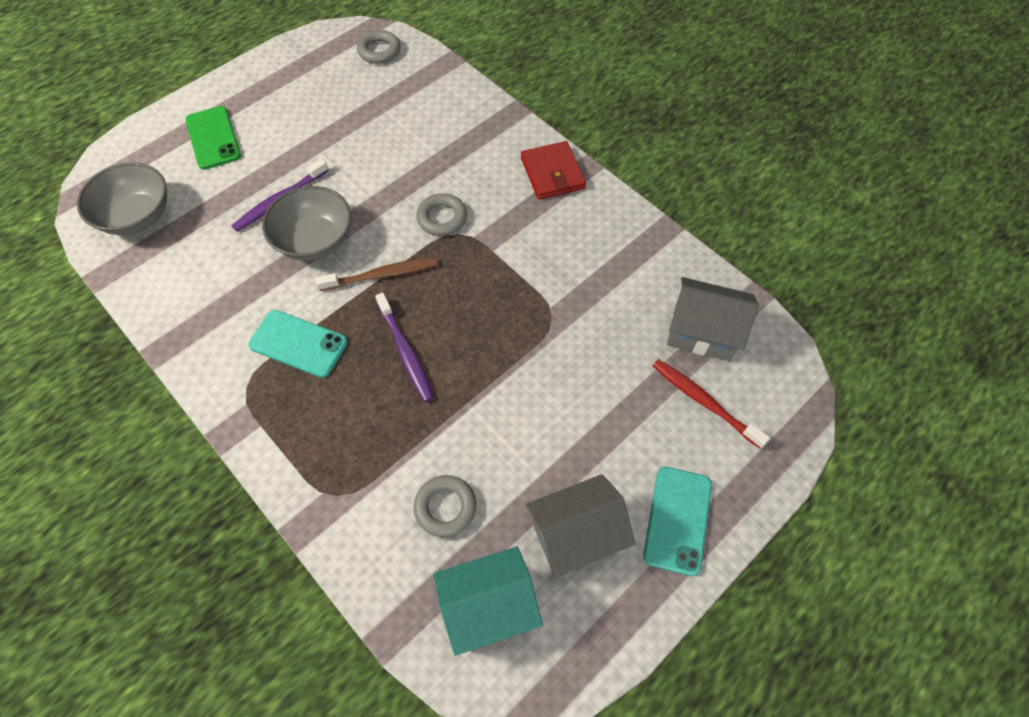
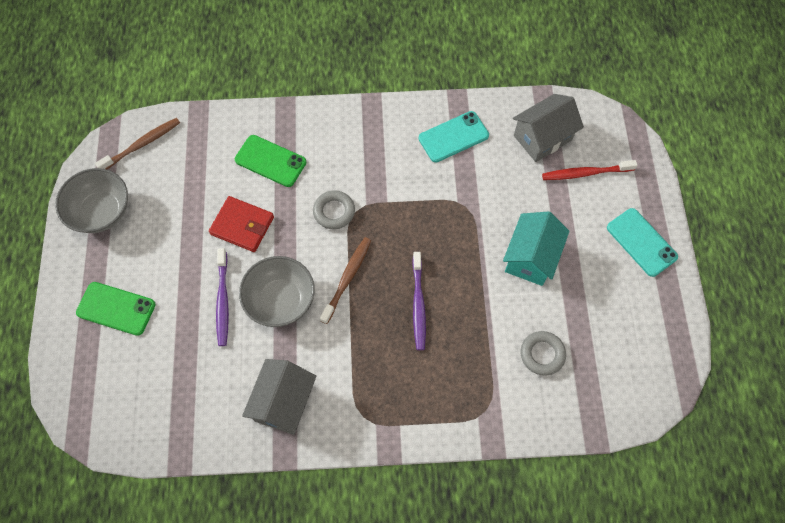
camera: 50 degrees left, 5 degrees up
(137, 216) = (145, 405): grey bowl -> grey bowl (101, 211)
(298, 344) = (357, 364): turquoise phone -> turquoise phone (453, 137)
(379, 51) = (141, 145): grey ring -> brown toothbrush
(405, 351) = (418, 304): purple toothbrush -> purple toothbrush turned 75 degrees clockwise
(448, 139) = (270, 161): none -> green phone
(488, 606) = (617, 373): turquoise house -> turquoise house (531, 257)
(552, 173) = (358, 124): red wallet -> red wallet (242, 226)
(576, 534) = (611, 298): grey house -> grey house (284, 402)

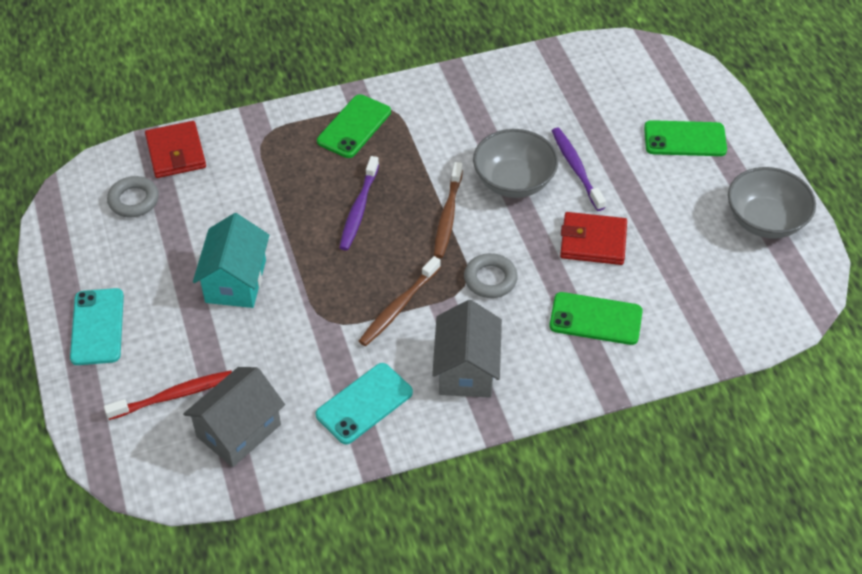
camera: 165 degrees right, 15 degrees down
(141, 145) = (769, 302): brown toothbrush -> brown toothbrush (399, 307)
(284, 402) = (471, 102): grey house -> grey house (466, 369)
(401, 400) = (354, 126): none -> green phone
(418, 304) = (359, 209): purple toothbrush -> purple toothbrush turned 150 degrees counterclockwise
(542, 354) = (211, 192): grey ring -> grey ring (134, 200)
(570, 410) = (176, 152): none -> red wallet
(641, 242) = (97, 327): turquoise phone -> turquoise phone turned 45 degrees clockwise

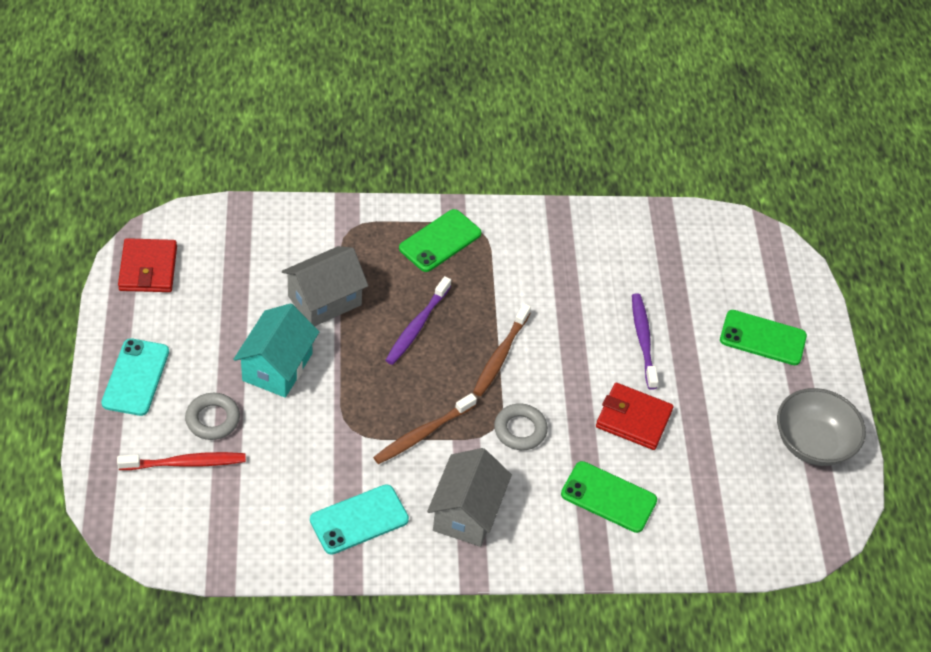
camera: 10 degrees right, 0 degrees up
(134, 200) = (207, 261): grey ring -> grey ring (213, 419)
(176, 152) = (261, 223): red wallet -> red wallet (148, 268)
(238, 430) = (234, 513): grey house -> grey house (324, 300)
(514, 181) = (577, 337): grey bowl -> none

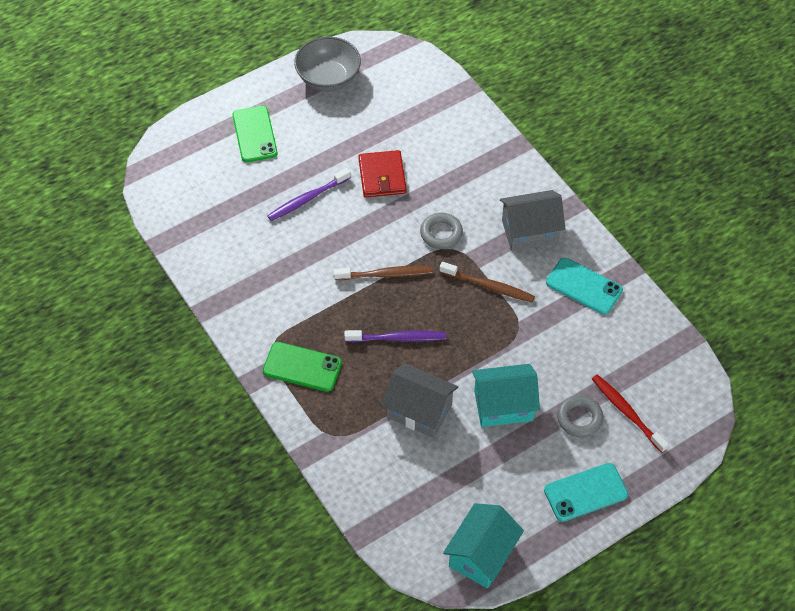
camera: 115 degrees left, 5 degrees up
(148, 268) = (481, 555): red wallet -> turquoise house
(608, 497) = (456, 163): green phone -> none

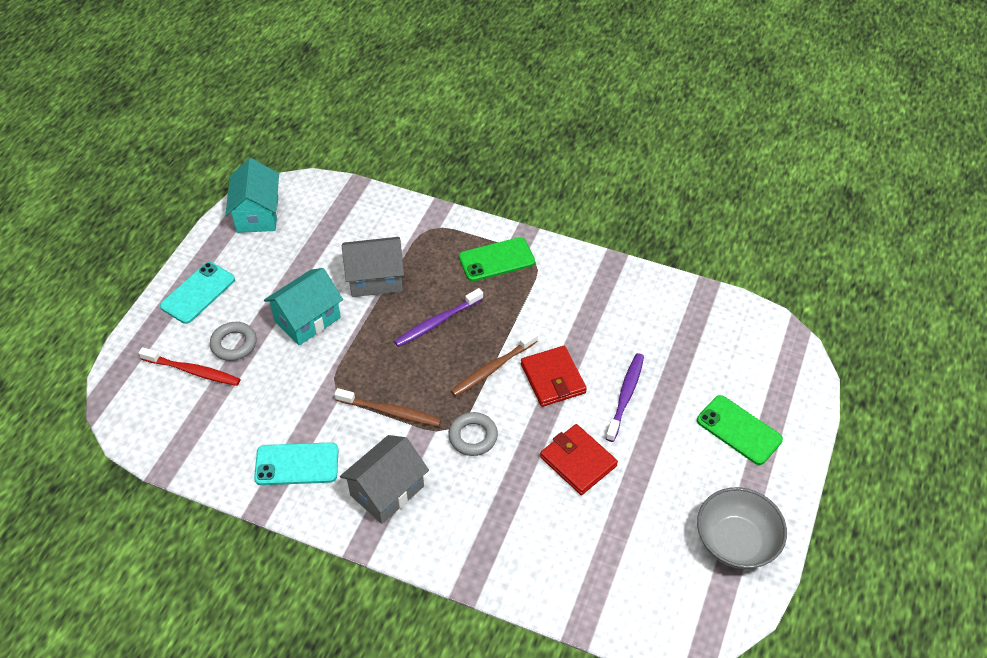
camera: 145 degrees right, 5 degrees down
(347, 241) = (553, 378): none -> red wallet
(488, 286) = (390, 412): brown toothbrush -> brown toothbrush turned 150 degrees counterclockwise

